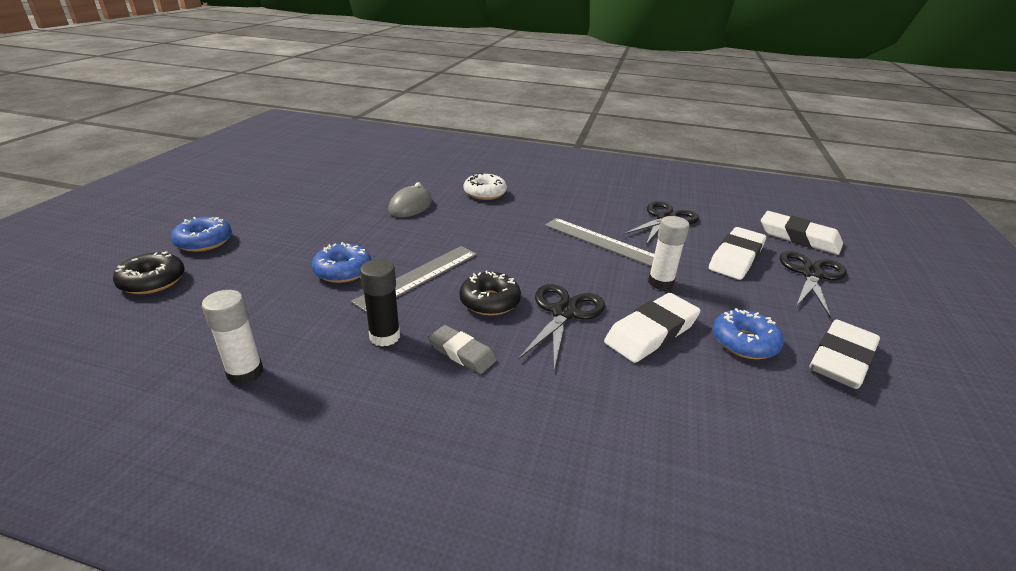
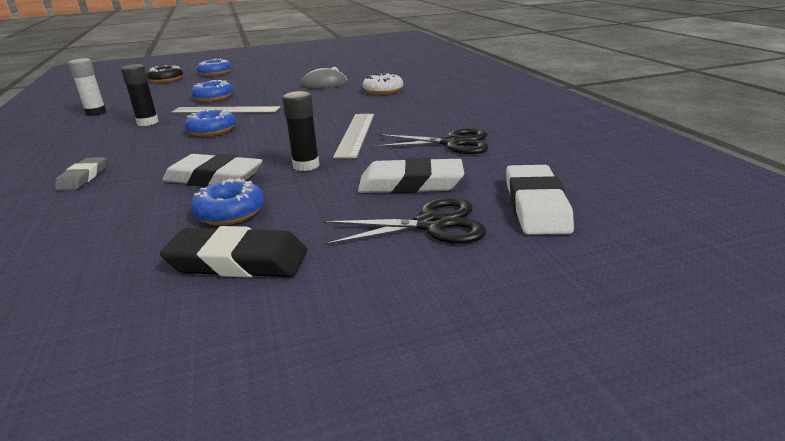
camera: 60 degrees right, 5 degrees down
(462, 353) = (142, 140): grey eraser -> grey eraser (83, 178)
(490, 301) = (212, 130): black donut -> blue donut
(563, 313) = (217, 149): black scissors -> none
(660, 283) = (306, 166): white glue stick -> black glue stick
(841, 359) = (238, 261): white eraser -> black eraser

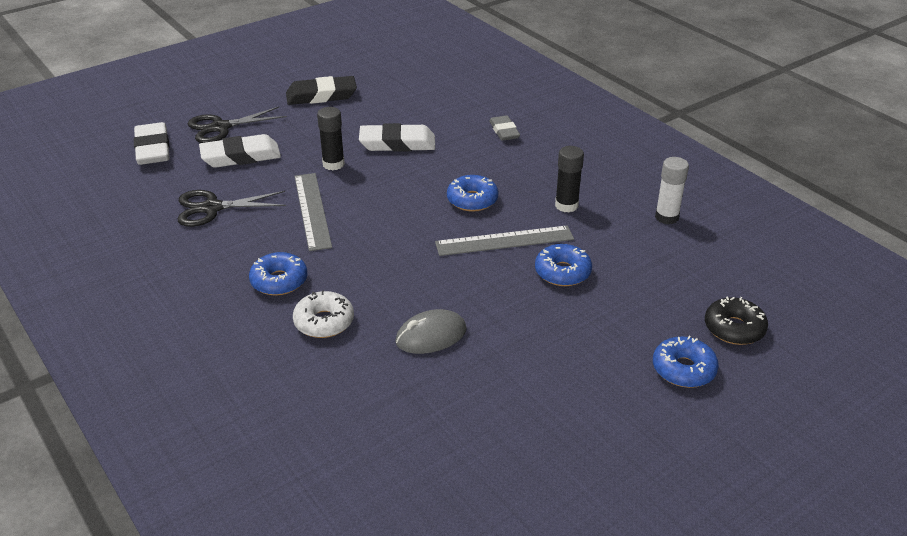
camera: 160 degrees right, 10 degrees up
(230, 212) = (354, 119): blue donut -> blue donut (279, 281)

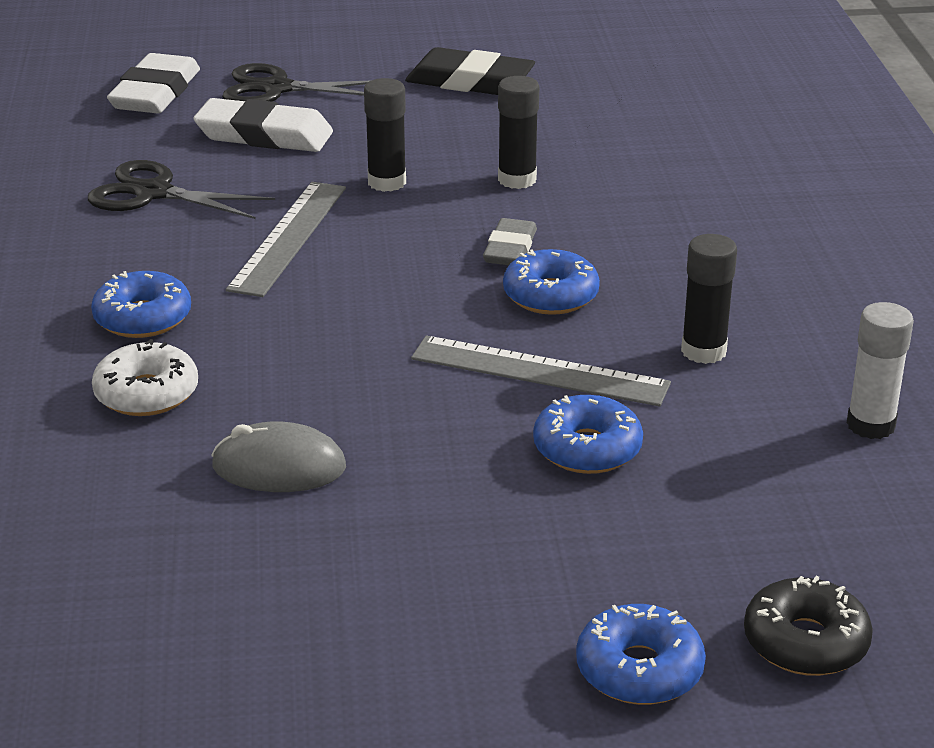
camera: 30 degrees right, 5 degrees down
(397, 143) = (517, 180): white eraser -> black glue stick
(504, 131) = (715, 209): grey eraser -> grey eraser (510, 249)

